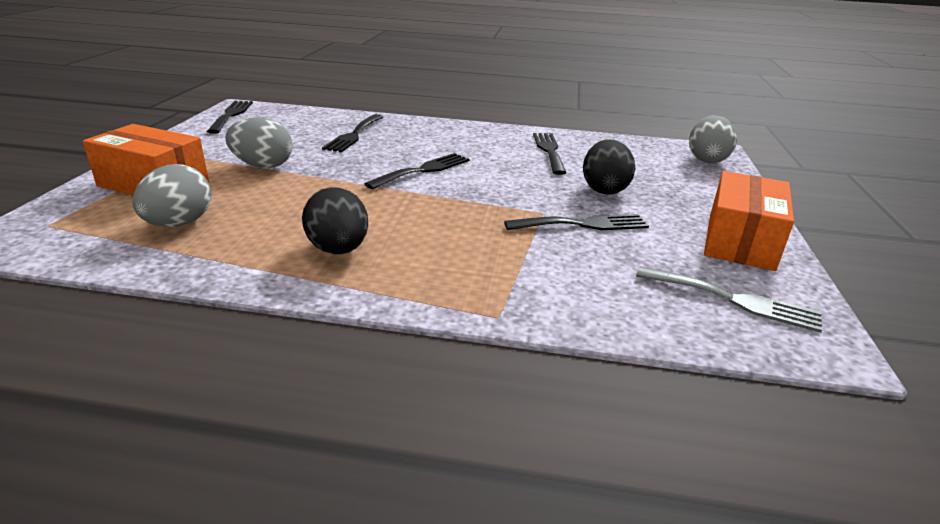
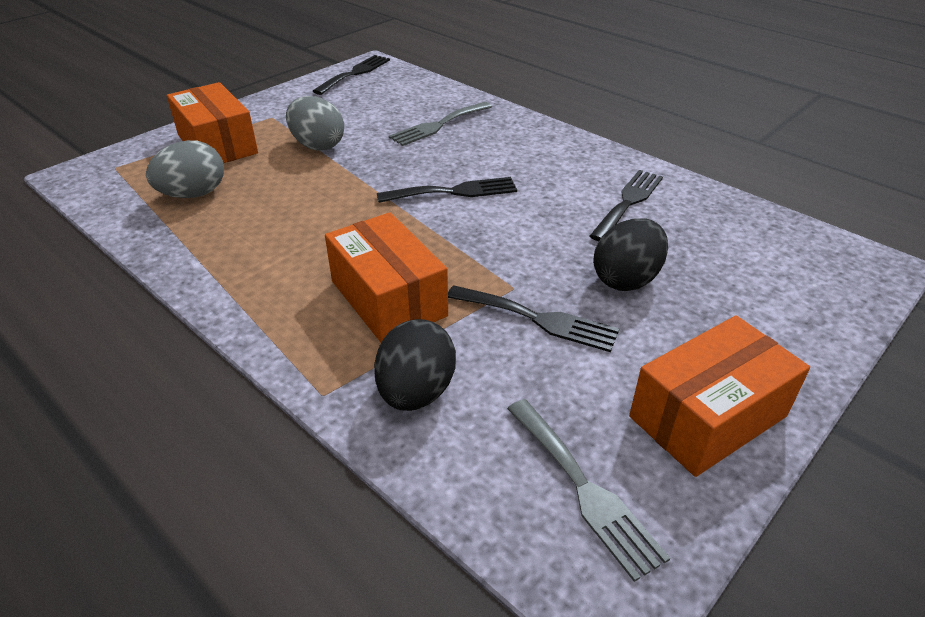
camera: 35 degrees right, 10 degrees up
(338, 250) = (276, 265): black egg -> black egg (416, 392)
(354, 135) = (438, 125): black fork -> grey fork
(464, 243) = (388, 298): none -> orange box
(707, 159) = (839, 277): grey egg -> none

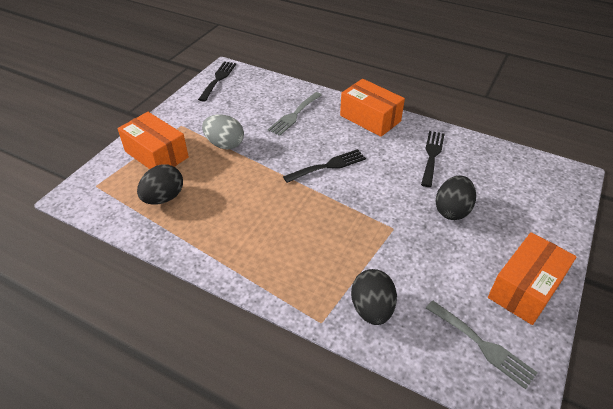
camera: 15 degrees left, 5 degrees up
(193, 194) = (164, 198): grey egg -> black egg
(388, 298) = (326, 251): orange box -> orange box (370, 118)
(538, 319) = (416, 247): black fork -> none

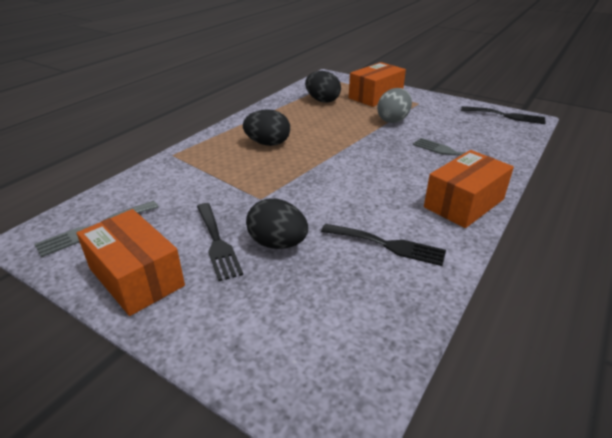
camera: 95 degrees right, 10 degrees down
(328, 166) = (363, 168): black fork -> black fork (217, 243)
(372, 309) = (170, 176): black egg -> black egg (268, 143)

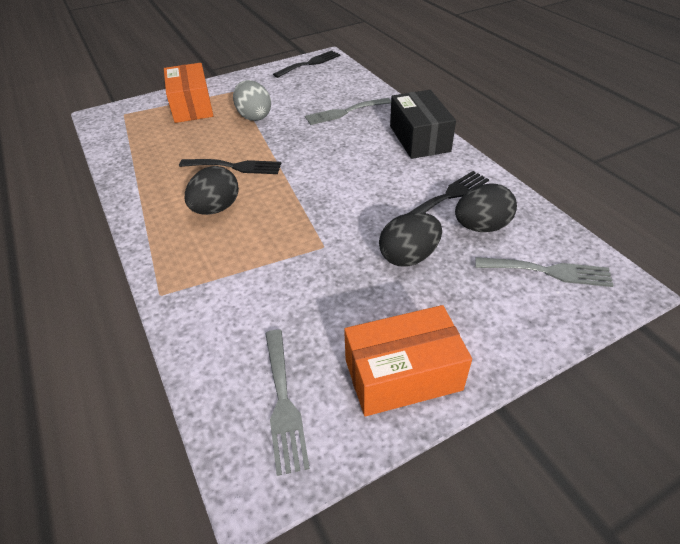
camera: 60 degrees left, 10 degrees up
(217, 243) = (381, 298): black fork -> black fork (235, 166)
(322, 100) = (158, 140): black egg -> black egg (481, 227)
(322, 346) = (549, 271): none -> grey fork
(464, 203) = (419, 138): orange box -> black box

